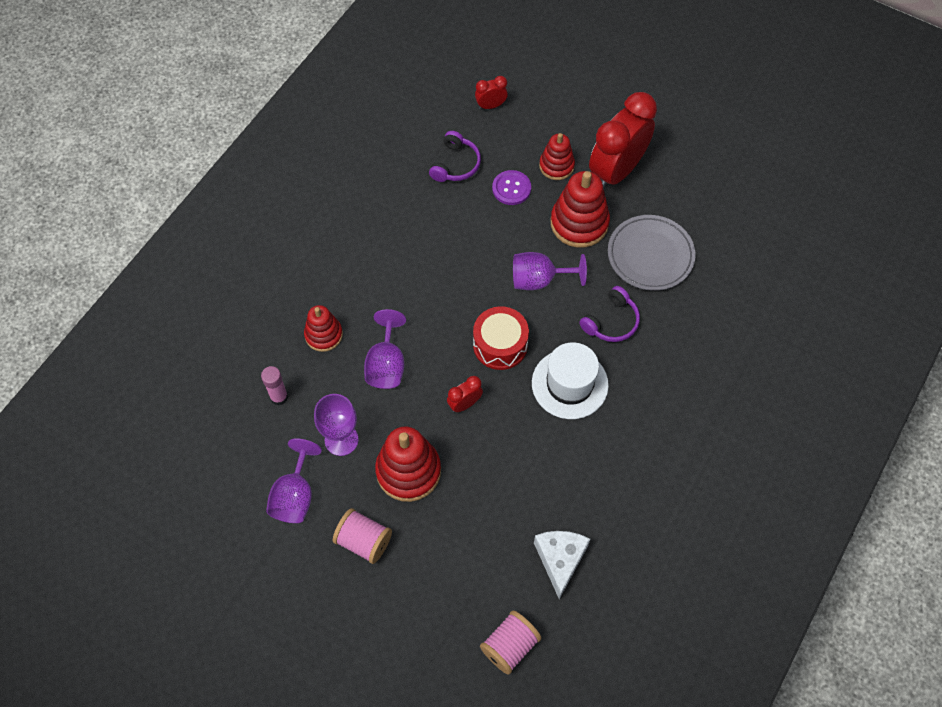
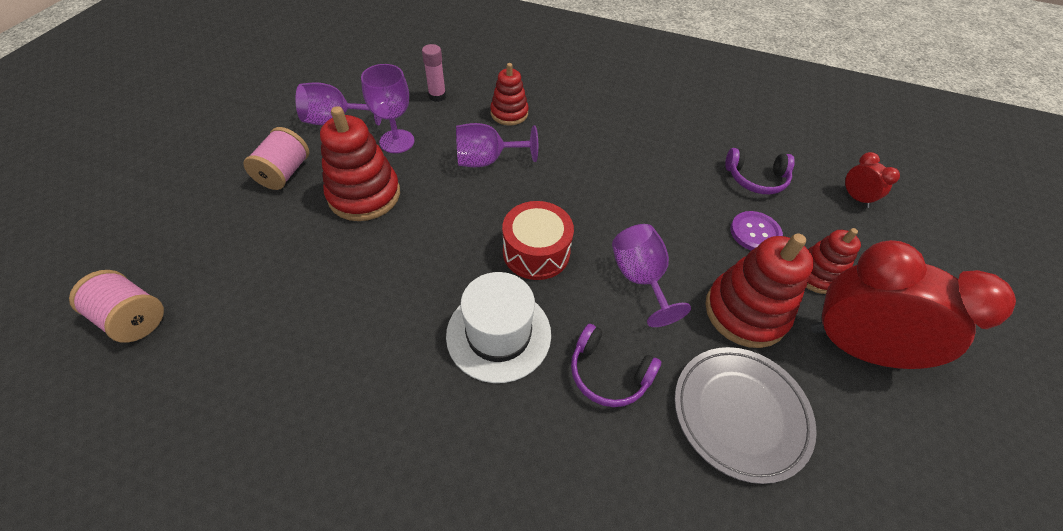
camera: 75 degrees right, 10 degrees down
(464, 404) = (451, 230): red clock -> none
(560, 560) = (241, 358): white cheese -> none

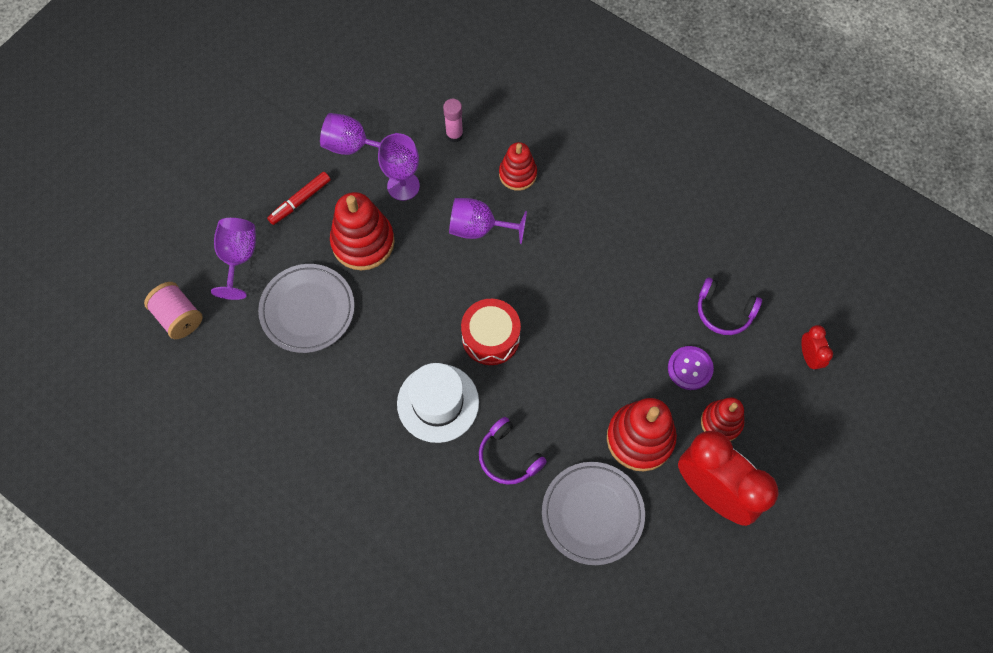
camera: 20 degrees right, 15 degrees up
(284, 173) = (300, 201): pink spool -> red marker
(309, 272) = (307, 310): none -> grey plate
(640, 279) = (567, 386): purple goblet -> purple goblet (238, 258)

